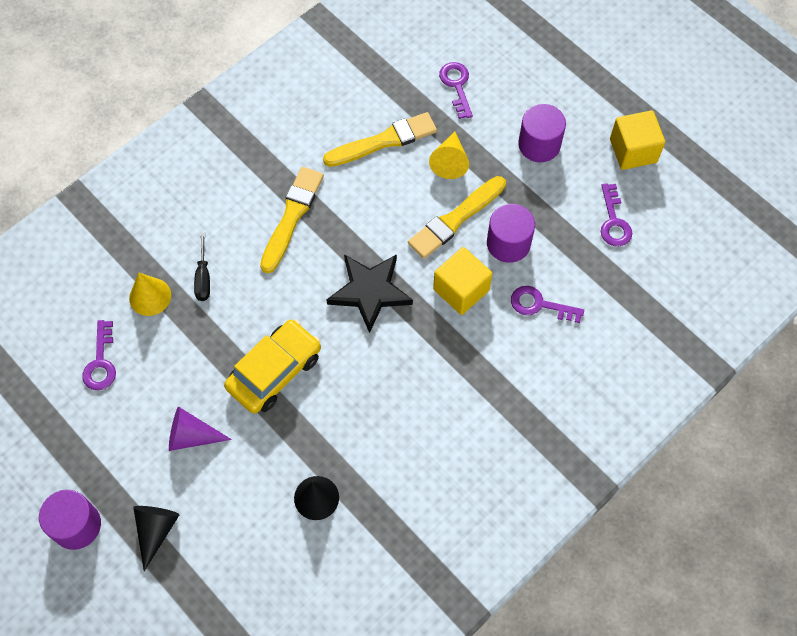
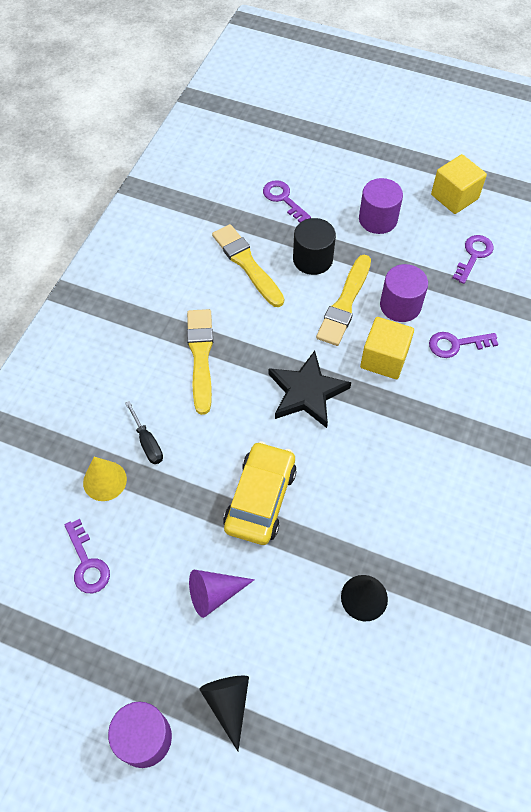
camera: 25 degrees left, 5 degrees down
(384, 141) = (247, 264): yellow brush -> yellow brush turned 75 degrees counterclockwise
(450, 161) = (312, 259): yellow cone -> black cylinder
(614, 221) = (473, 255): purple key -> purple key turned 120 degrees counterclockwise

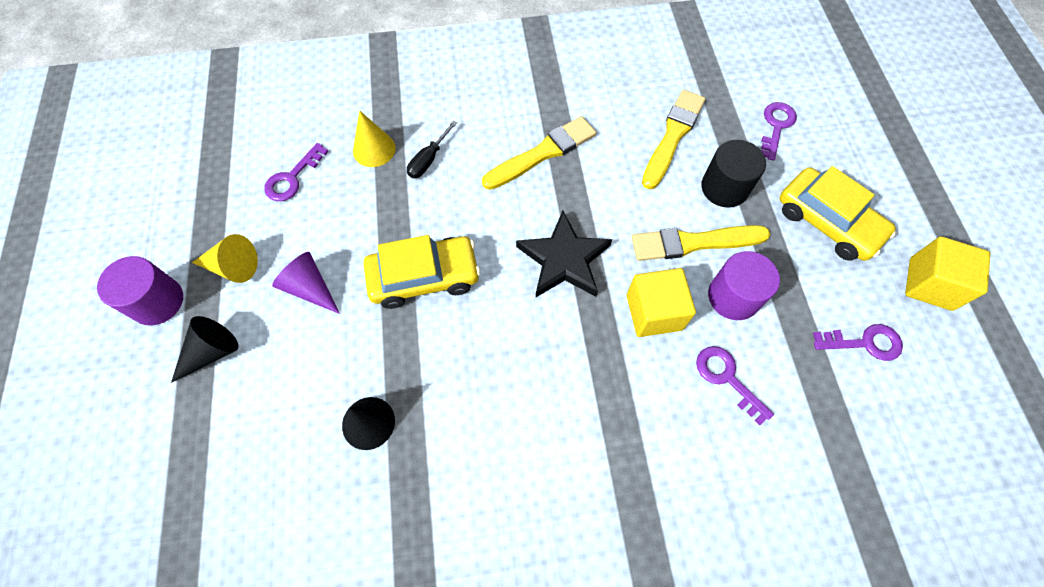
camera: 60 degrees right, 5 degrees up
(150, 653) = (233, 266): none -> yellow cone
(378, 219) = (827, 222): purple cylinder -> yellow car

